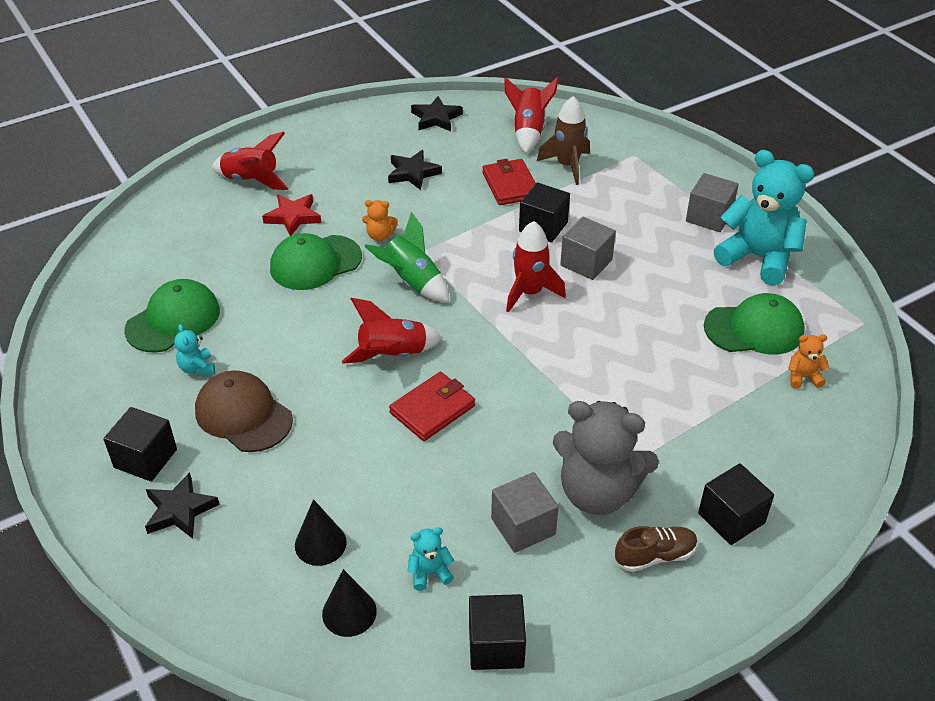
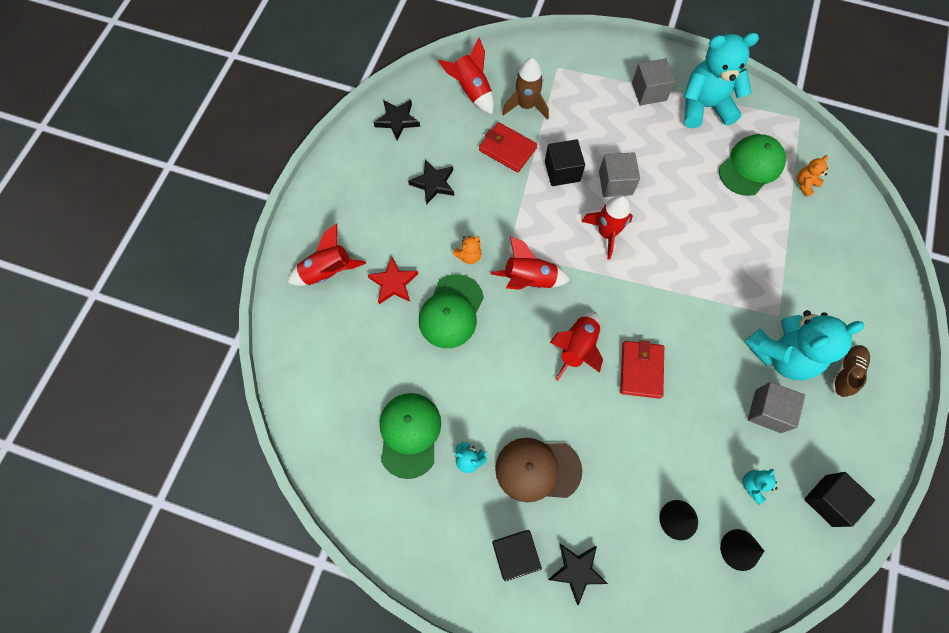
camera: 40 degrees left, 25 degrees up
(412, 282) = (529, 280): green rocket -> red rocket
(597, 492) = (781, 354): grey teddy bear -> turquoise teddy bear
(731, 518) = (857, 315): black cube -> none

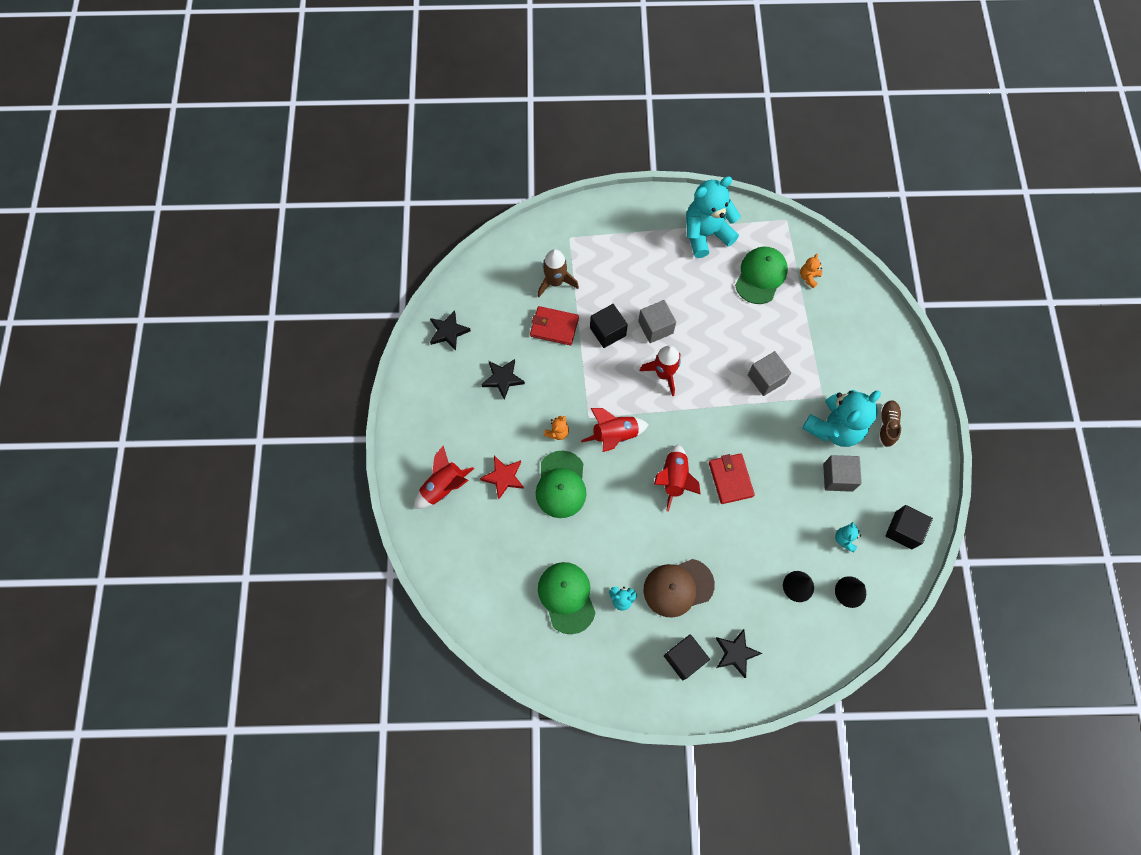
camera: 20 degrees left, 0 degrees up
(471, 91) = (503, 283): red rocket -> none
(649, 92) = (655, 235): grey cube -> grey cube (766, 379)

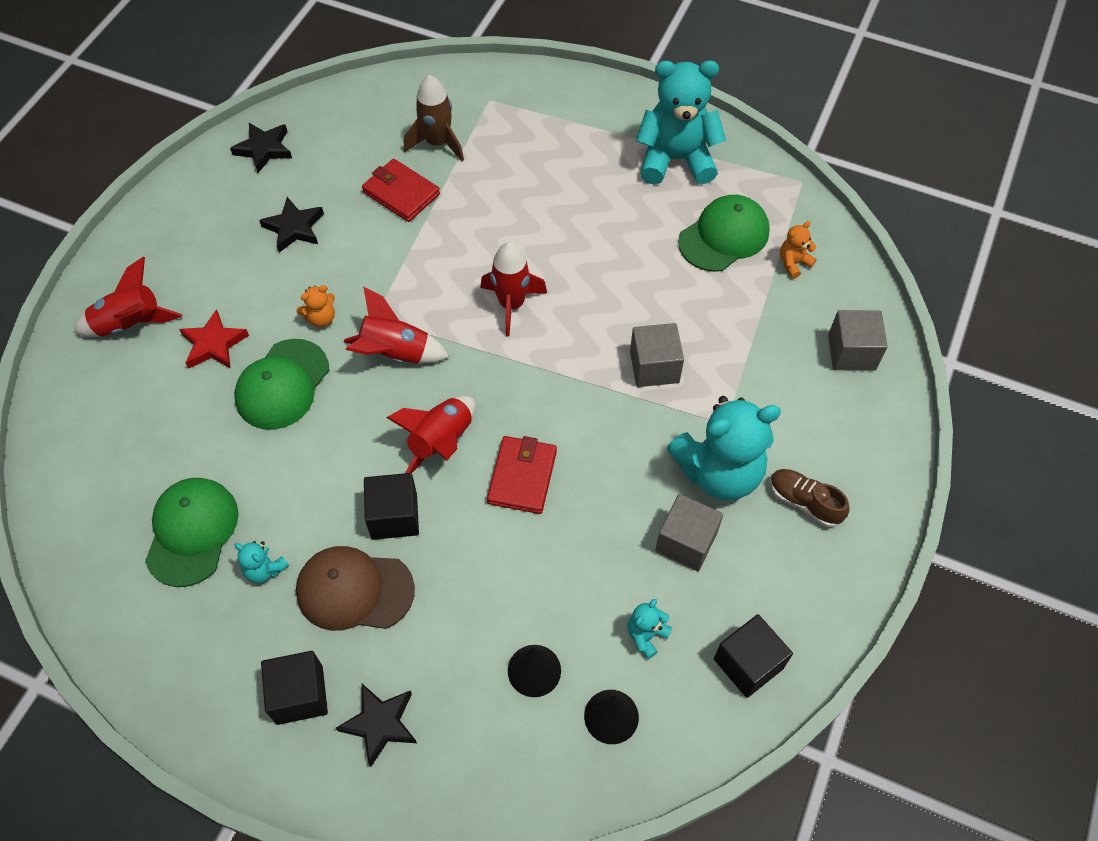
camera: 25 degrees right, 10 degrees down
(607, 332) = (468, 225): black cube -> black cube (394, 516)
(655, 327) = (536, 244): grey cube -> grey cube (851, 352)
(887, 425) = (804, 502): brown shoe -> brown shoe turned 90 degrees counterclockwise

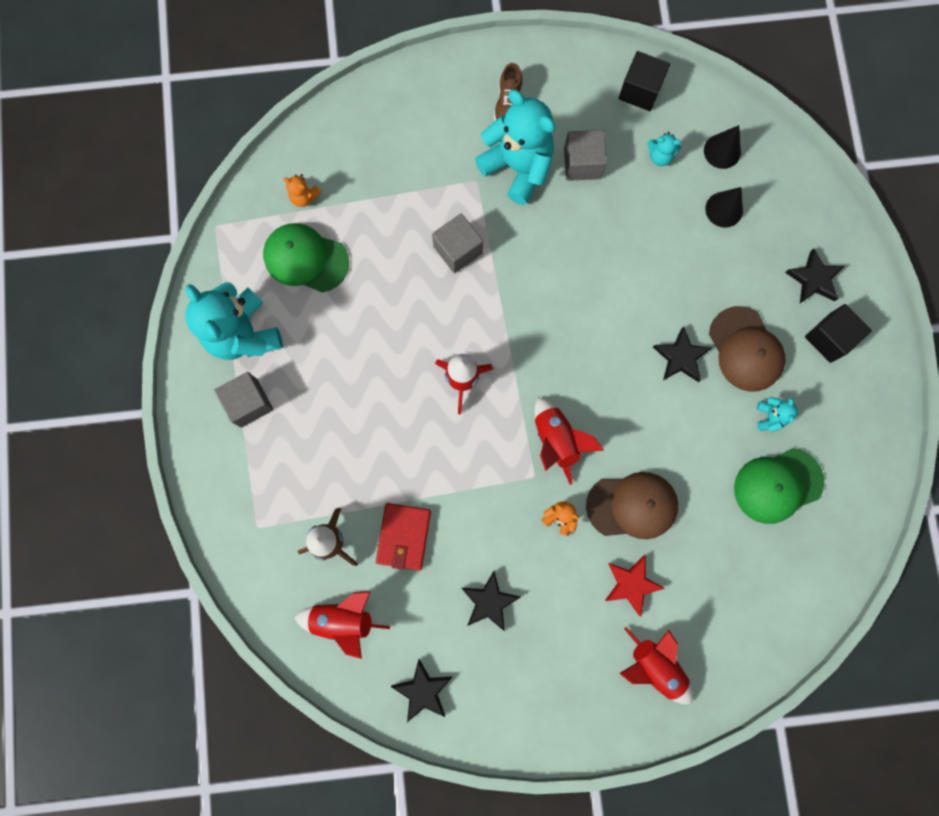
camera: 120 degrees left, 20 degrees up
(282, 384) = (632, 506): green cap -> brown cap
(394, 516) = (680, 357): black cube -> black star
(441, 442) = (608, 360): red rocket -> red rocket (344, 619)
(522, 477) = (600, 291): red wallet -> none
(851, 352) = (366, 124): grey cube -> grey cube (249, 403)

